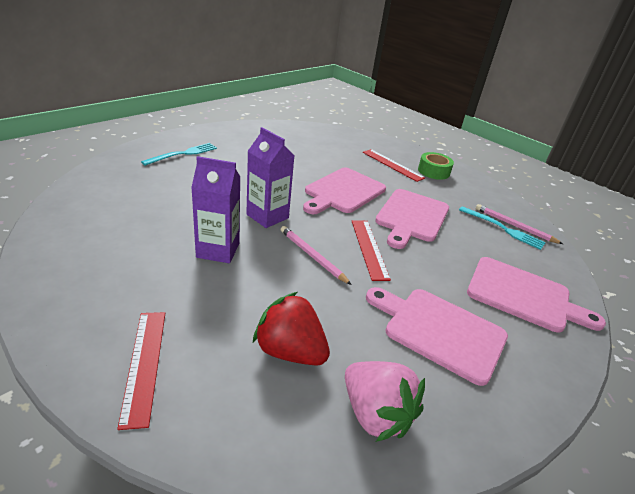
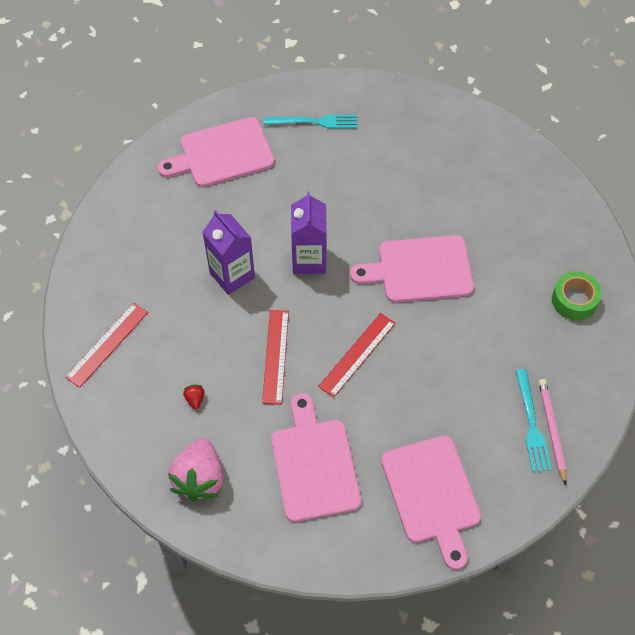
camera: 50 degrees right, 25 degrees up
(290, 351) = (195, 399): red strawberry -> red strawberry, size x0.40
(312, 256) = (298, 330): pink pencil -> none
(392, 165) = (534, 261): red ruler -> red ruler (276, 356)
(411, 217) = (449, 346): pink cutting board -> pink cutting board (222, 154)

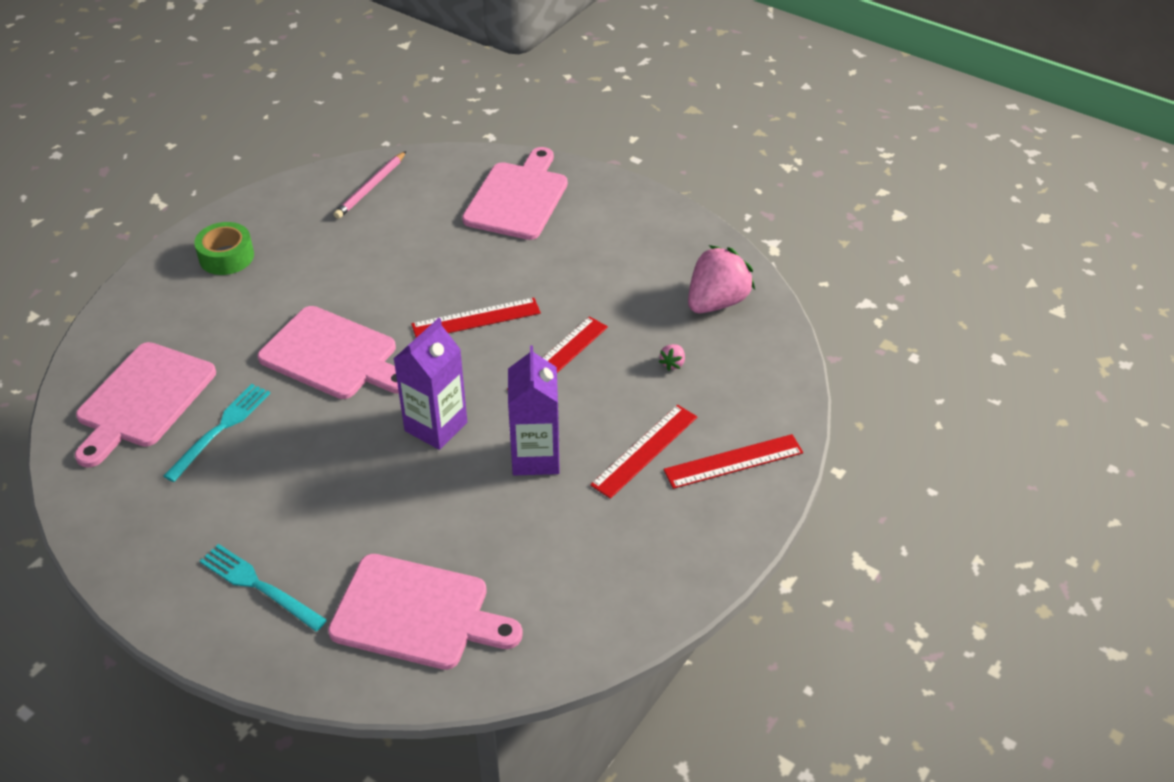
camera: 145 degrees left, 15 degrees down
(168, 319) = (644, 450): none -> red ruler
(195, 399) = (672, 363): red strawberry -> pink strawberry
(314, 464) = (600, 262): pink cutting board -> pink cutting board (143, 399)
(531, 424) = (382, 198): turquoise fork -> turquoise fork (221, 429)

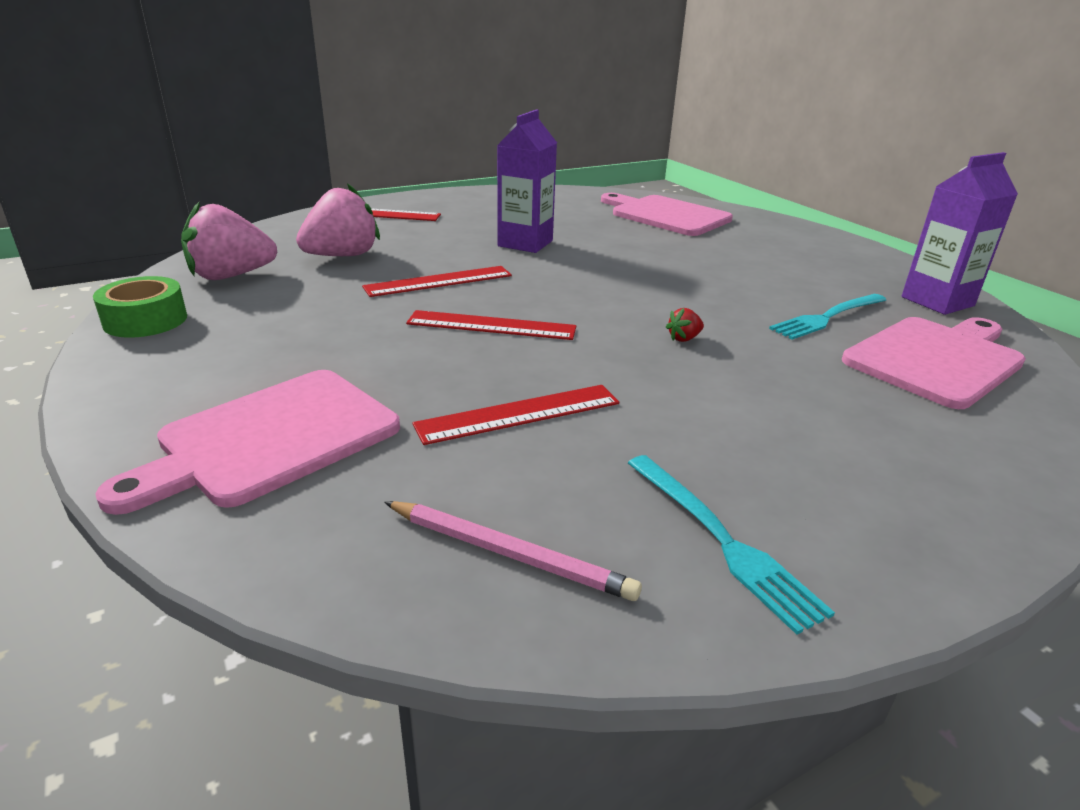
camera: 155 degrees left, 15 degrees down
(226, 257) = (848, 502): green tape -> green tape (145, 320)
(259, 586) = (783, 242): turquoise fork -> turquoise fork (722, 540)
(333, 355) = (684, 338): pink cutting board -> red strawberry
(371, 187) = (509, 553): pink pencil -> pink pencil turned 60 degrees clockwise
(436, 426) = (598, 273): purple carton -> purple carton (937, 301)
(644, 450) = (436, 229): red ruler -> red ruler (519, 414)
(672, 363) = (342, 256): pink strawberry -> pink strawberry, size x2.49

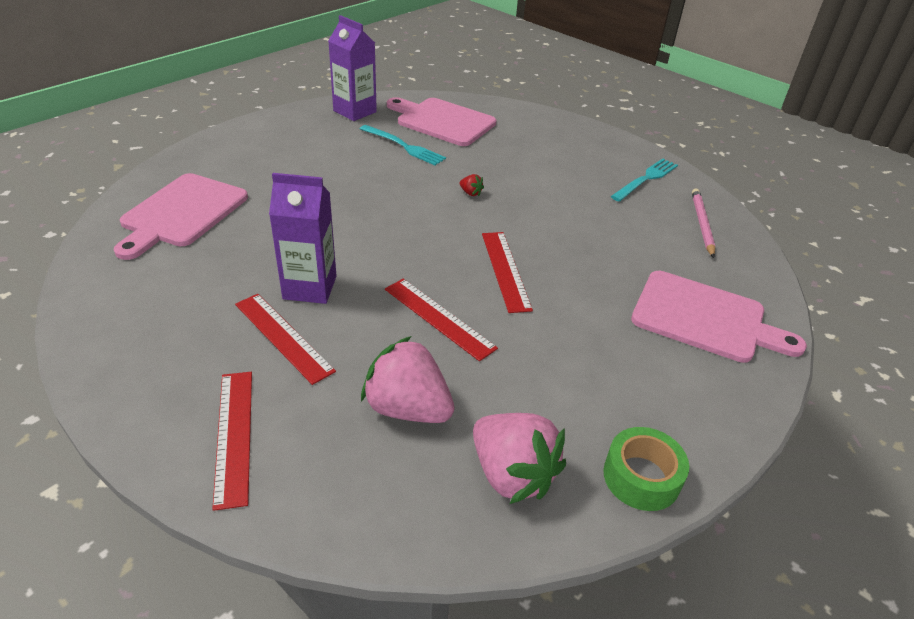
camera: 110 degrees left, 10 degrees up
(519, 414) = (605, 239): red ruler -> red ruler (283, 336)

